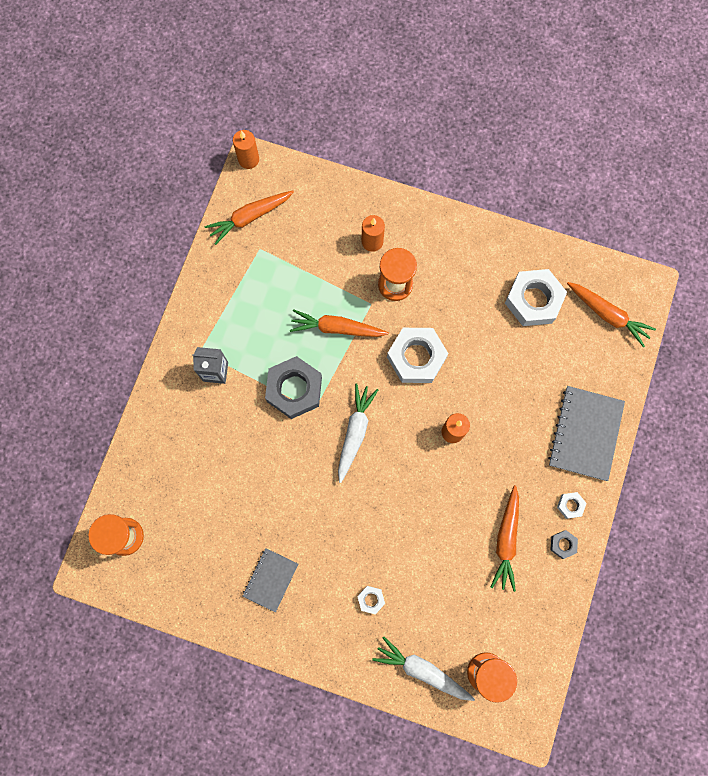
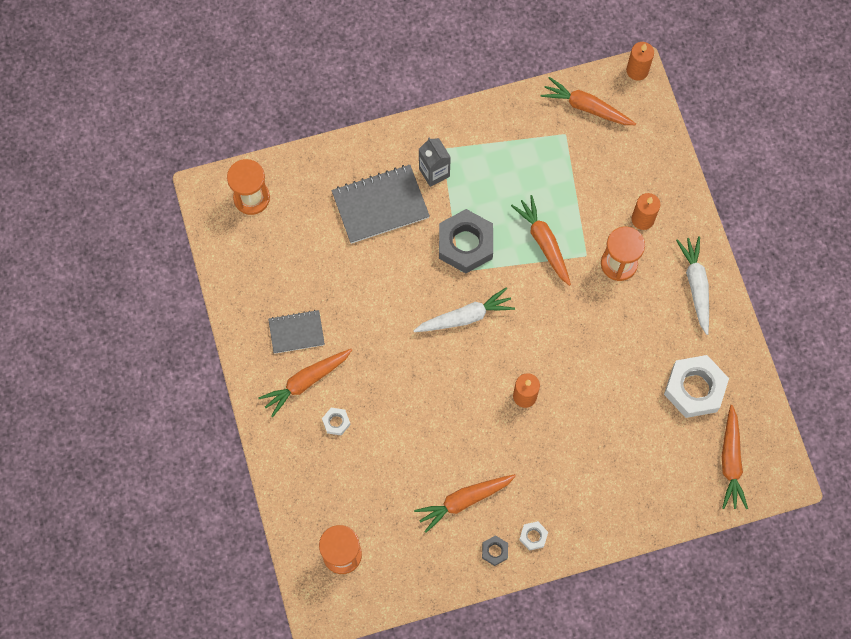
camera: 55 degrees right, 5 degrees down
(319, 601) = (306, 382): none -> orange carrot
(416, 357) = (567, 324): white nut -> none
(422, 670) = (308, 501): white carrot -> white carrot (696, 285)
(585, 433) = (606, 509): grey notebook -> grey notebook (380, 205)

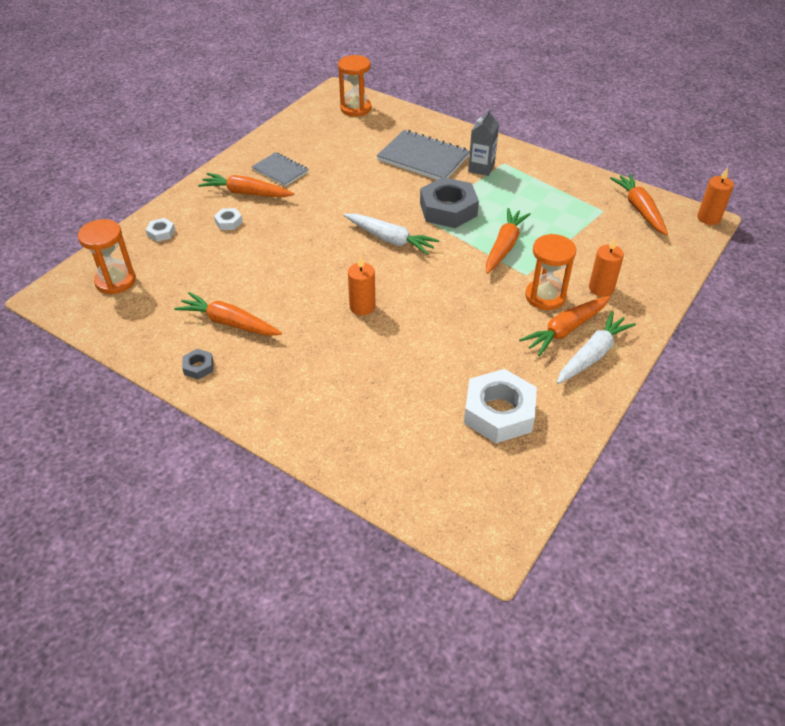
camera: 50 degrees right, 25 degrees down
(533, 536) = (236, 384): white nut -> white nut (161, 233)
(730, 461) = (459, 486): orange carrot -> orange carrot (565, 330)

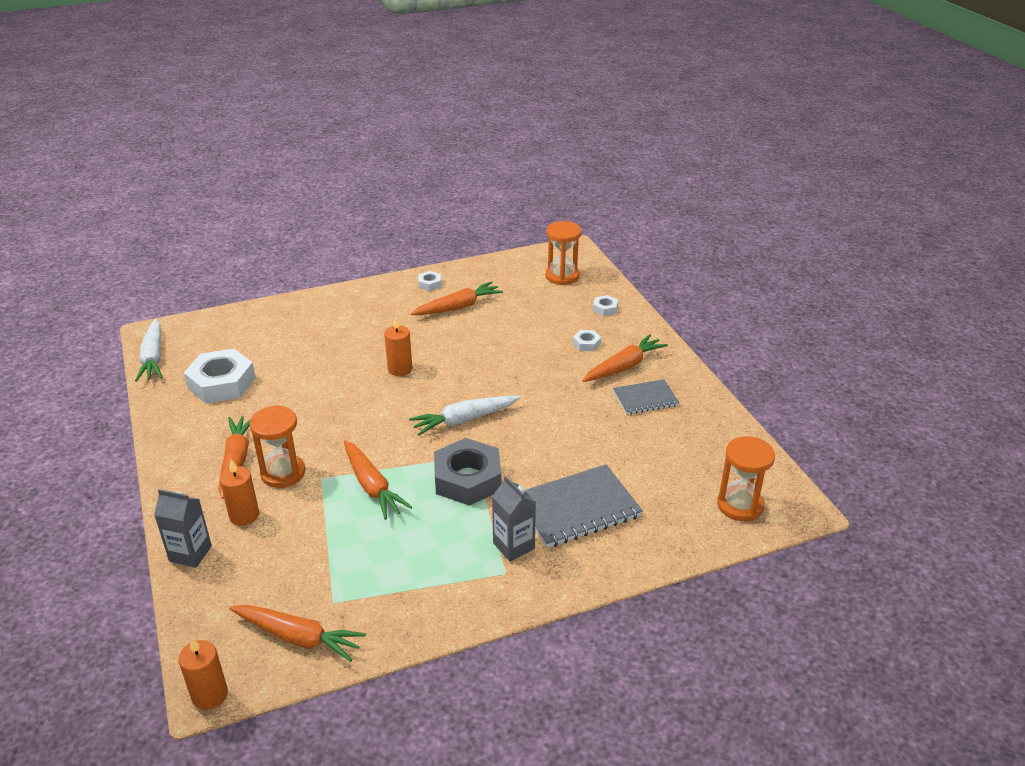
camera: 125 degrees right, 10 degrees down
(198, 367) = (429, 284): grey nut -> white nut
(592, 355) = (195, 460): white carrot -> white carrot (153, 357)
(657, 291) = (190, 553): none -> grey carton

